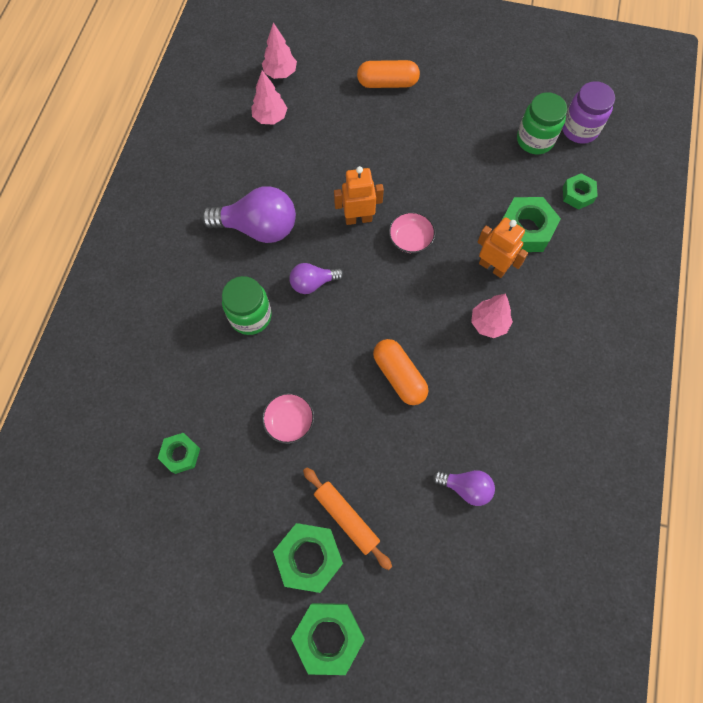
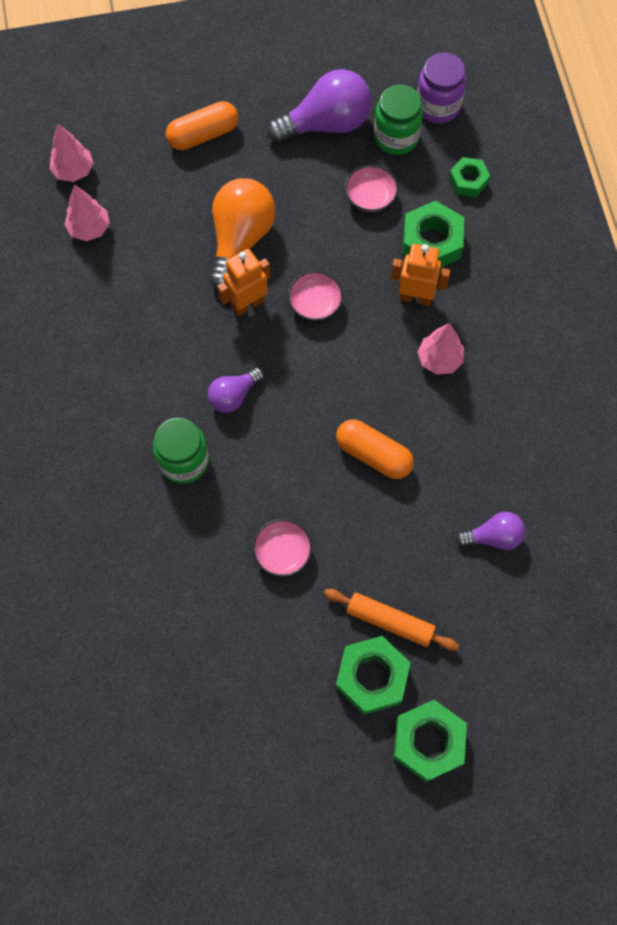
camera: 25 degrees left, 0 degrees up
(181, 454) = (185, 638): green nut -> none
(258, 227) = (141, 360): purple light bulb -> purple light bulb (326, 124)
(377, 169) = (240, 240): none -> orange light bulb
(493, 176) = (370, 197): none -> pink bowl

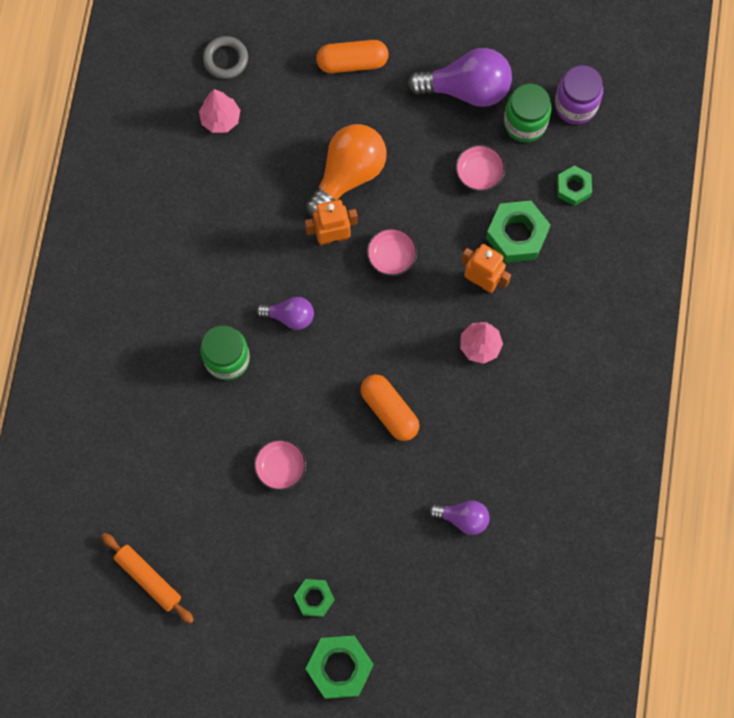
camera: 20 degrees right, 5 degrees up
(74, 171) = (225, 59): pink tree -> grey ring
(233, 396) = (290, 316): purple light bulb -> purple light bulb turned 150 degrees counterclockwise
(371, 677) = (314, 598): green nut -> green nut, size x0.61
(390, 621) = (347, 558): orange rolling pin -> orange rolling pin (148, 579)

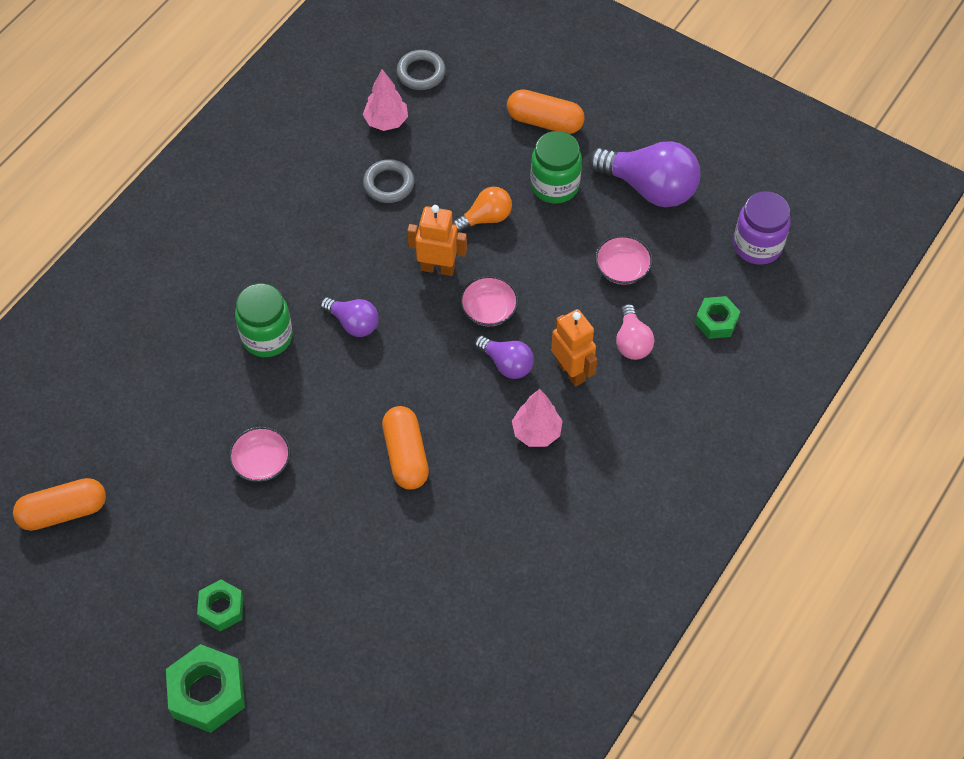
camera: 25 degrees right, 15 degrees down
(148, 579) = (63, 511): orange rolling pin -> orange capsule
(253, 177) = (389, 184): none -> grey ring
(348, 174) = (486, 218): orange light bulb -> orange light bulb, size x0.55
(463, 518) = (426, 597): purple light bulb -> purple light bulb (507, 364)
(517, 235) = (632, 342): green nut -> pink light bulb
(525, 123) = (694, 242): green jar -> green jar (555, 185)

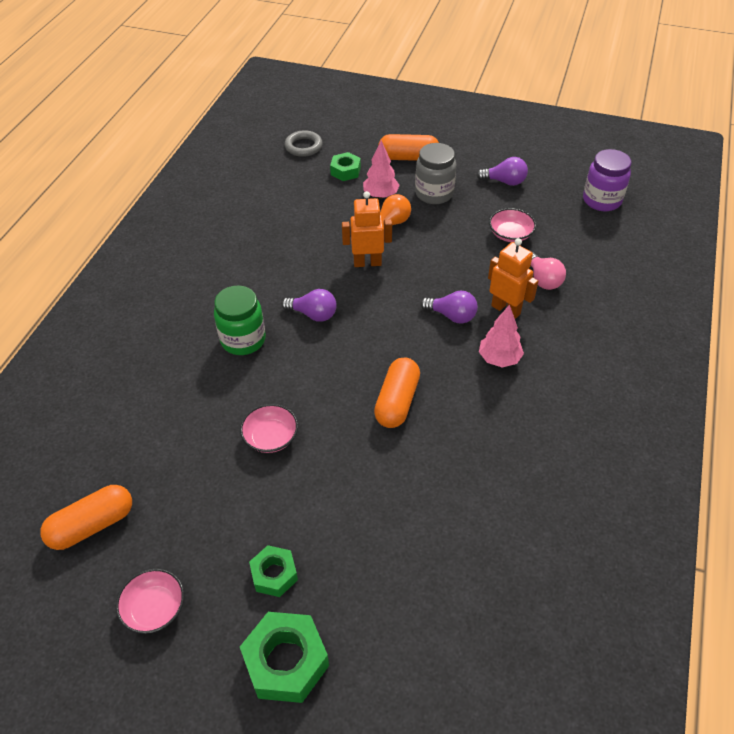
camera: 15 degrees left, 10 degrees down
(386, 122) = (288, 179): pink tree -> pink tree (380, 195)
(389, 184) = (306, 217): grey ring -> none
(406, 455) = (397, 401): orange capsule -> orange capsule turned 45 degrees clockwise
(489, 309) = (420, 282): pink bowl -> pink bowl (154, 608)
(555, 185) = (434, 193): green jar -> grey jar
(649, 188) = (504, 181): purple light bulb -> purple light bulb, size x0.55
(716, 321) = (599, 253): green nut -> green nut (345, 171)

